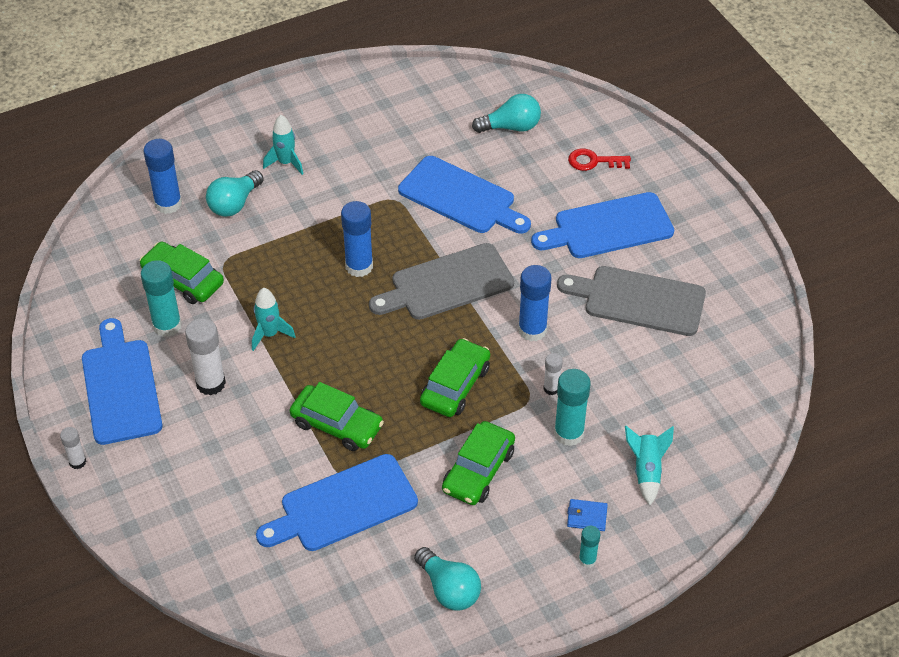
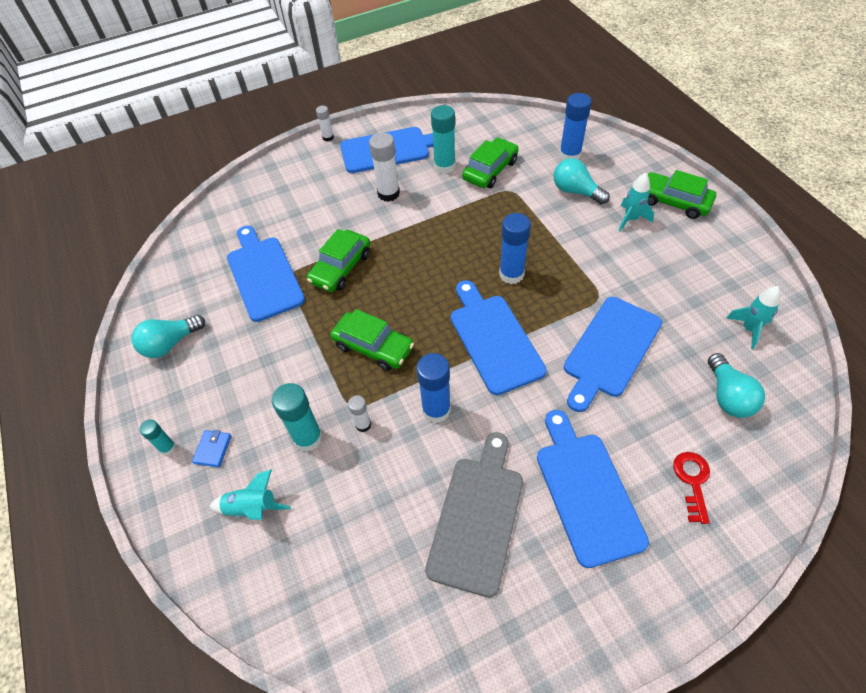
camera: 95 degrees right, 5 degrees up
(269, 334) = (435, 222): turquoise rocket -> turquoise rocket (749, 329)
(447, 284) = (494, 339): grey cutting board -> blue cutting board
(478, 471) = (279, 364): green car -> green car (674, 201)

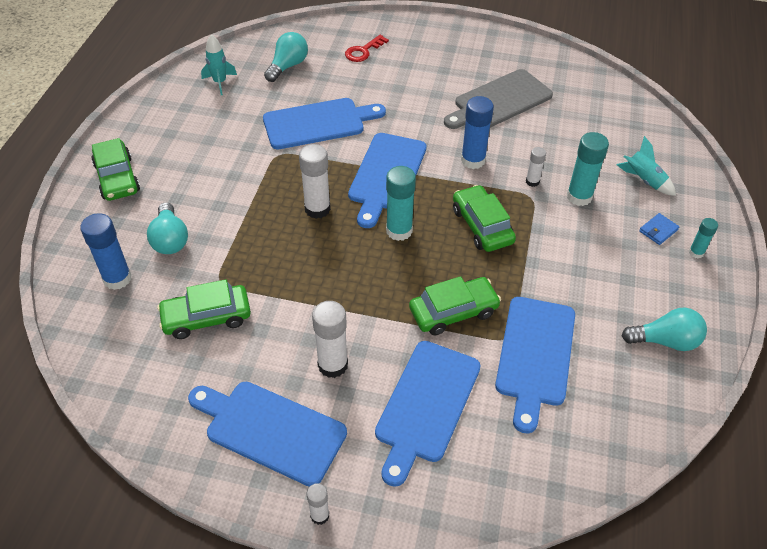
camera: 145 degrees left, 5 degrees down
(444, 166) = (241, 357): turquoise glue stick -> turquoise glue stick (399, 231)
(511, 274) = (317, 209): blue glue stick -> white glue stick
(586, 491) = (425, 78): blue cutting board -> blue cutting board (426, 405)
(631, 219) = (169, 187): turquoise rocket -> none

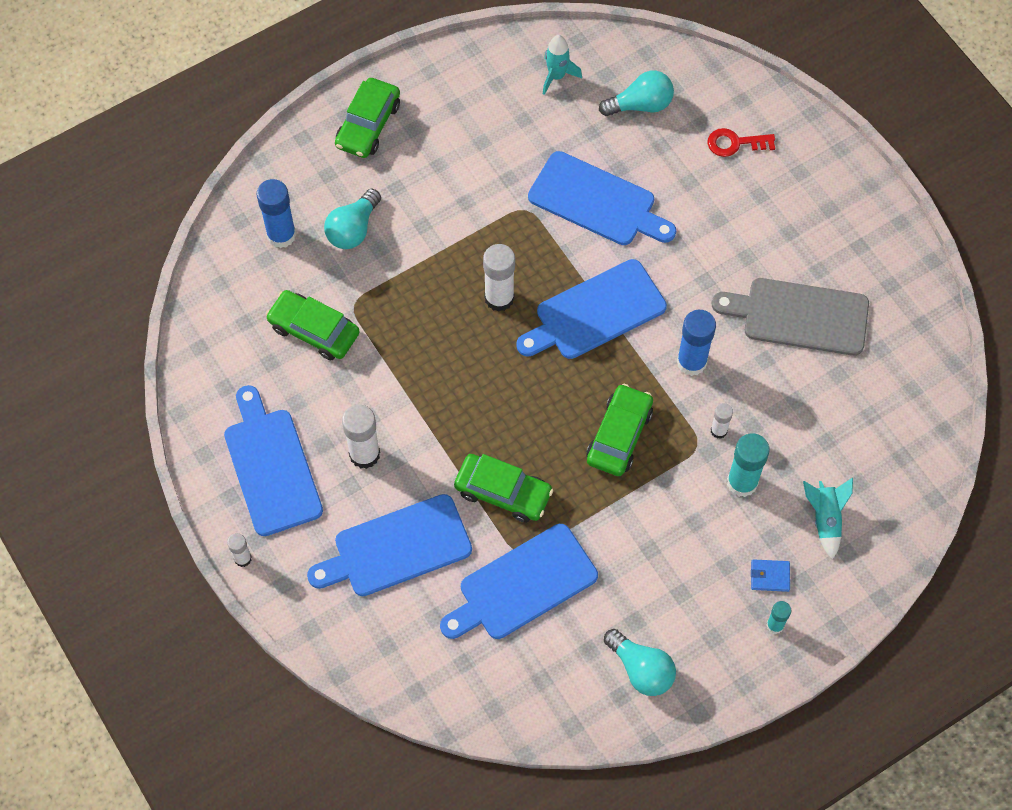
camera: 45 degrees right, 15 degrees up
(399, 231) = (543, 379): turquoise glue stick -> none

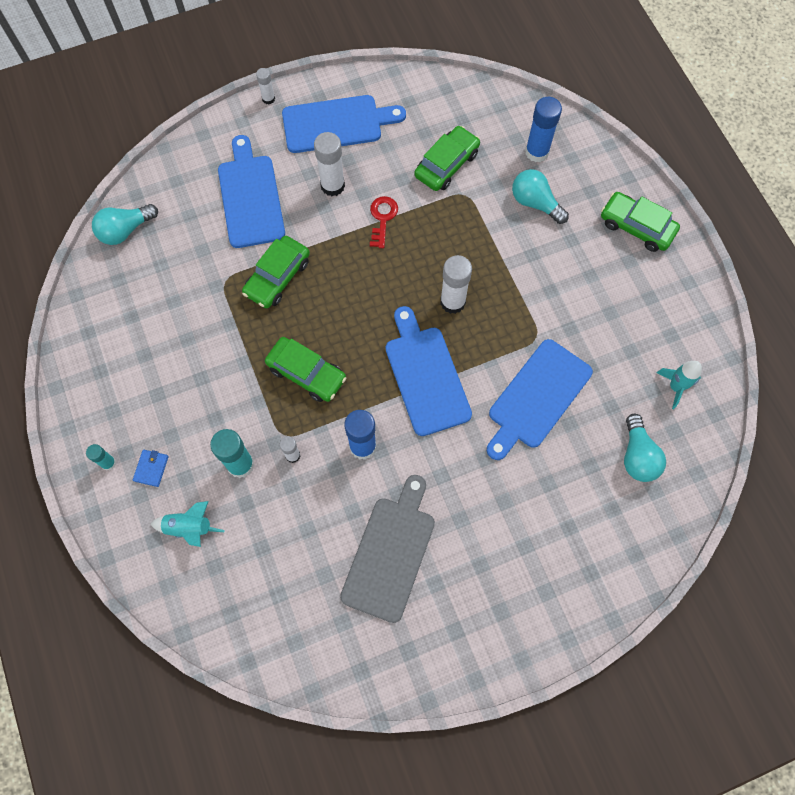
camera: 100 degrees right, 5 degrees up
(522, 585) = (197, 278): blue cutting board -> none
(641, 669) = (104, 351): turquoise light bulb -> turquoise light bulb (125, 230)
(735, 143) = (586, 535): red key -> red key (382, 218)

